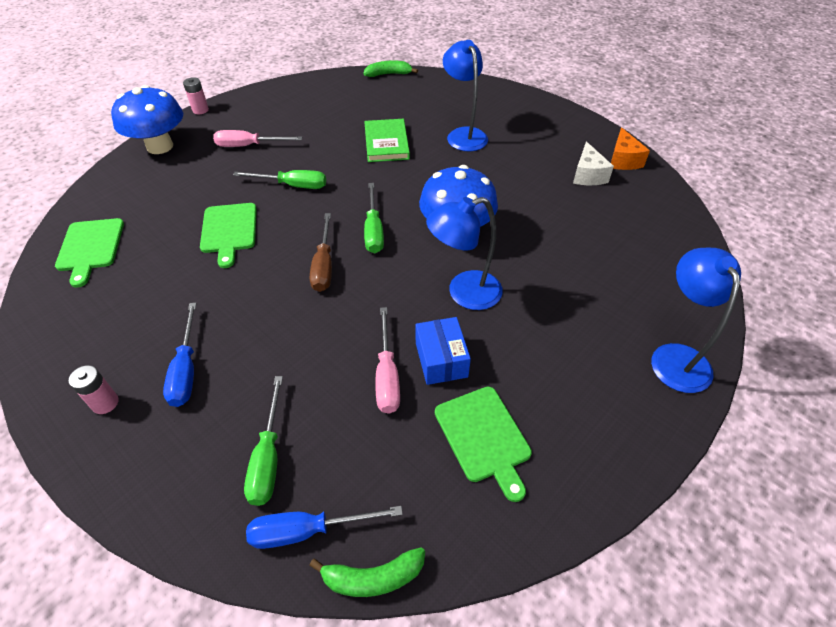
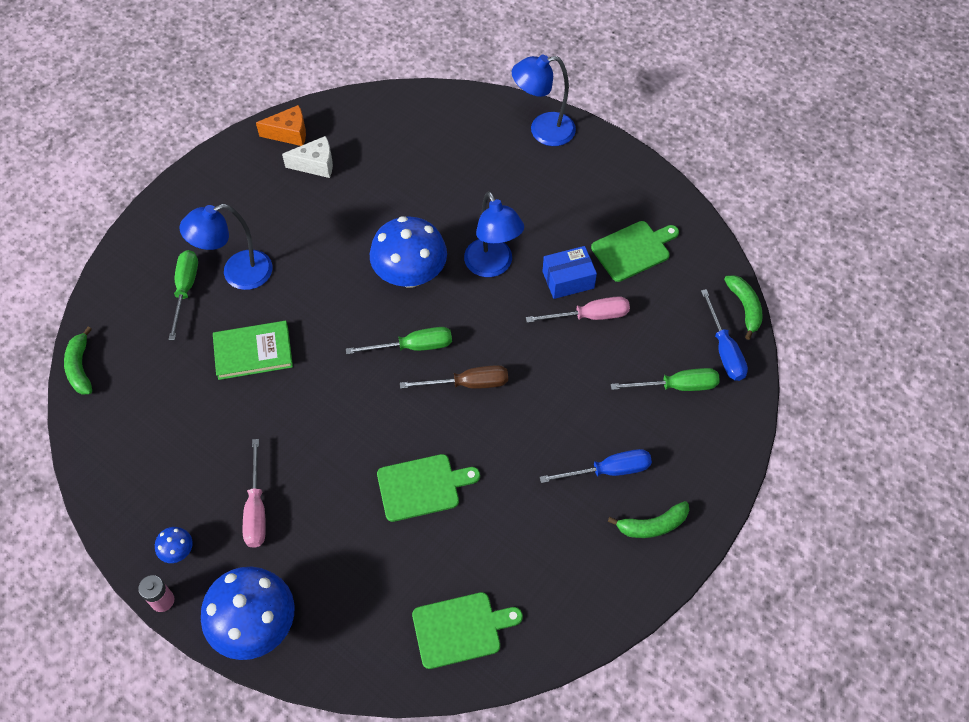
camera: 95 degrees left, 10 degrees up
(105, 403) = (652, 525): pink battery -> green banana
(232, 115) = (178, 551): none -> blue mushroom
(292, 185) = (339, 439): green screwdriver -> green screwdriver (185, 290)

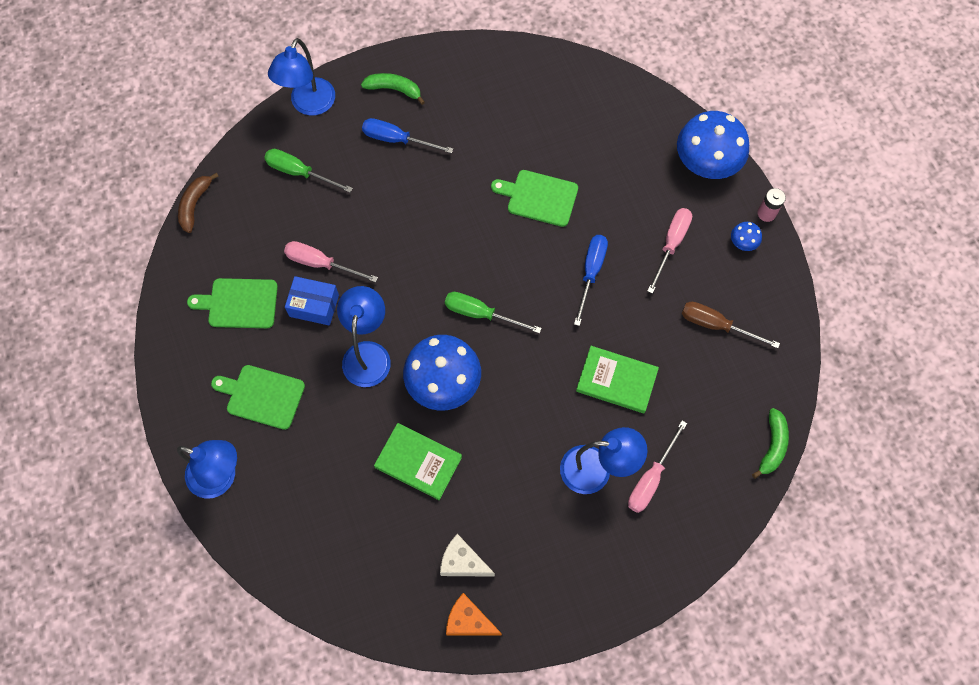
camera: 150 degrees left, 10 degrees up
(185, 290) = (650, 478): green screwdriver -> pink screwdriver
(394, 210) = (418, 462): none -> green book
(461, 629) = (567, 92): green cutting board -> green cutting board (262, 396)
(468, 384) = (456, 258): brown screwdriver -> brown screwdriver (716, 325)
(724, 349) = (240, 181): blue screwdriver -> blue screwdriver (591, 273)
(724, 459) = (309, 105): none -> blue lamp
(745, 308) = (195, 205): green banana -> brown banana

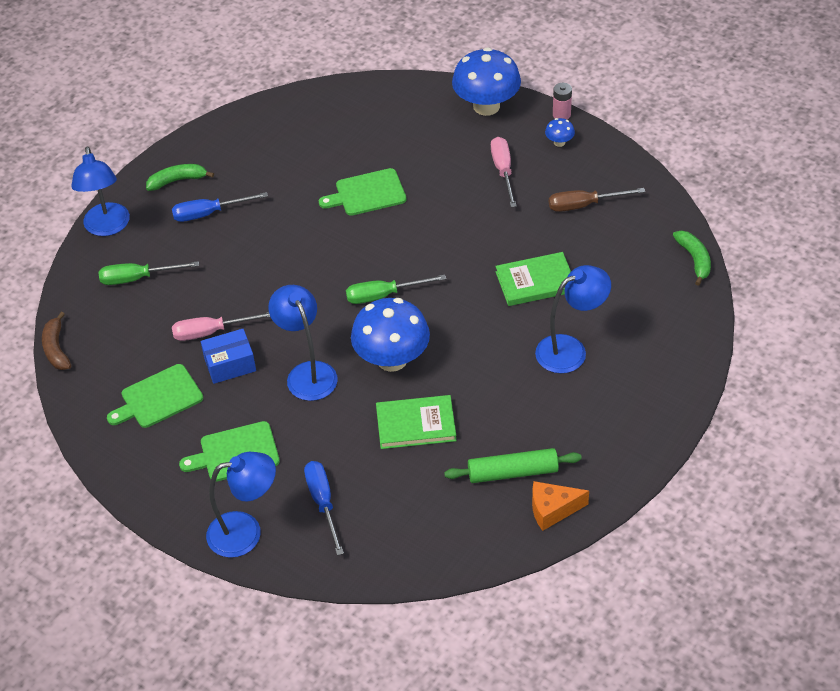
camera: 30 degrees left, 20 degrees down
(462, 562) = (513, 472): white cheese -> green rolling pin
(591, 273) = (453, 221): blue screwdriver -> blue screwdriver (323, 503)
(650, 478) = (618, 331): pink screwdriver -> none

